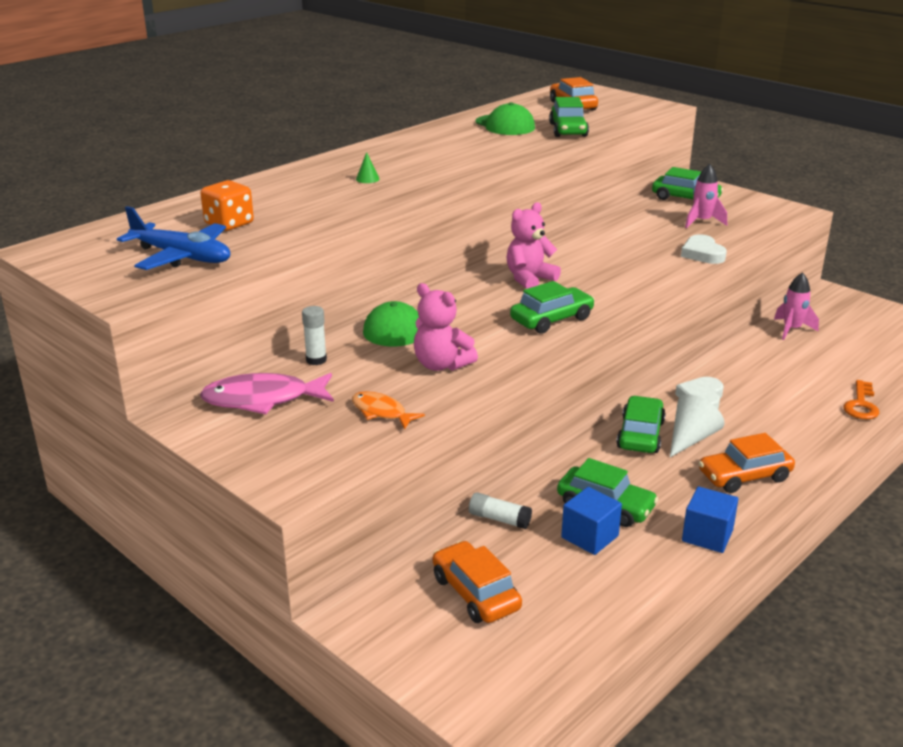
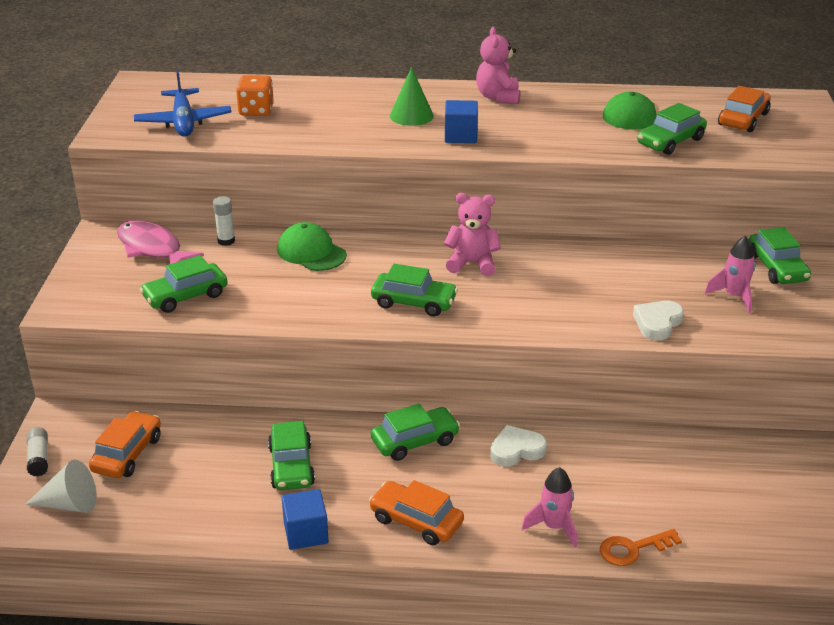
camera: 50 degrees right, 5 degrees up
(367, 179) = (411, 116): green cone -> green cone, size x1.97
(381, 412) = (185, 296): orange fish -> green car
(441, 365) = (279, 289): pink teddy bear -> pink teddy bear (498, 97)
(499, 519) = (222, 425): white glue stick -> white glue stick (39, 458)
(589, 537) = (243, 475): blue cube -> blue cube (460, 136)
(691, 438) = (441, 470): white cone -> white cone (69, 504)
(791, 330) = (728, 454): pink rocket -> pink rocket (554, 527)

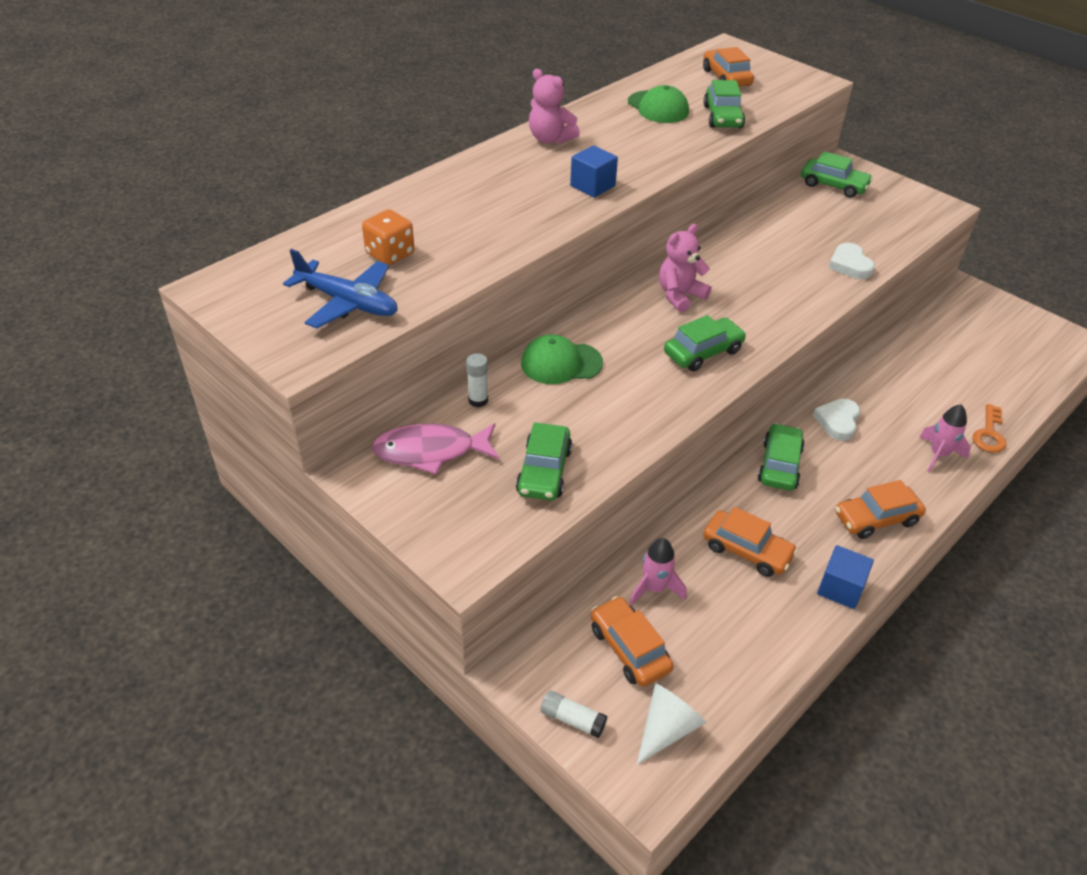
camera: 50 degrees left, 10 degrees up
(291, 466) = (747, 550): green car -> orange car
(411, 116) = (523, 188): green cone -> none
(734, 296) = (849, 219): pink rocket -> pink rocket (654, 588)

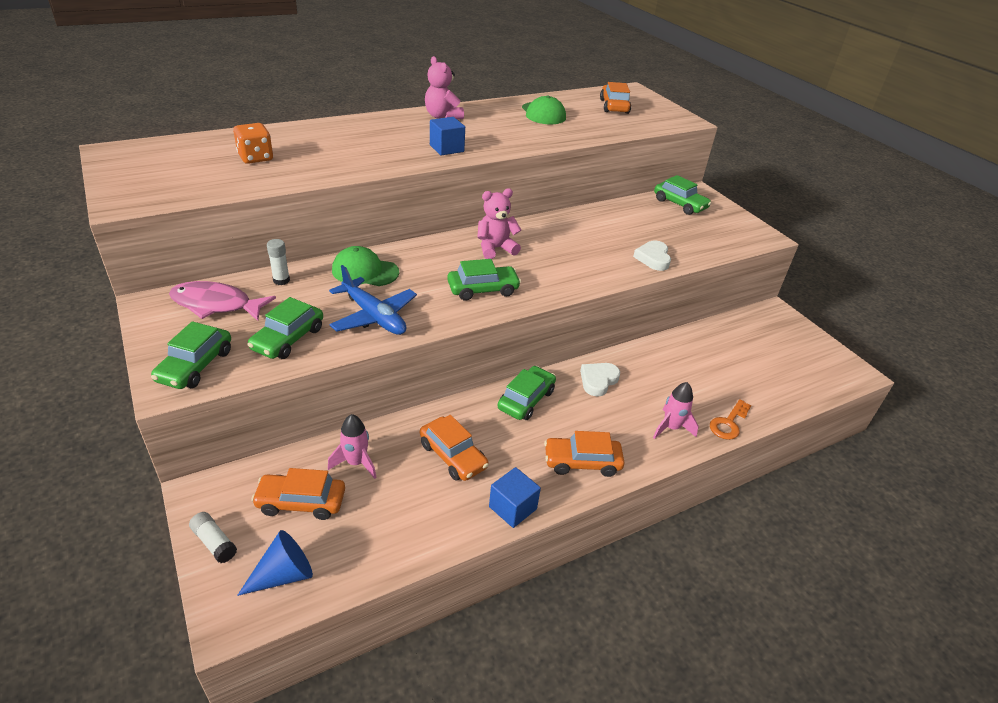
camera: 15 degrees right, 5 degrees down
(348, 303) = (195, 179): blue plane -> blue plane (374, 316)
(629, 649) = (301, 502): orange car -> orange car turned 75 degrees counterclockwise
(667, 729) = (284, 575): white cone -> blue cone
(723, 117) = (589, 128): green car -> green car (195, 366)

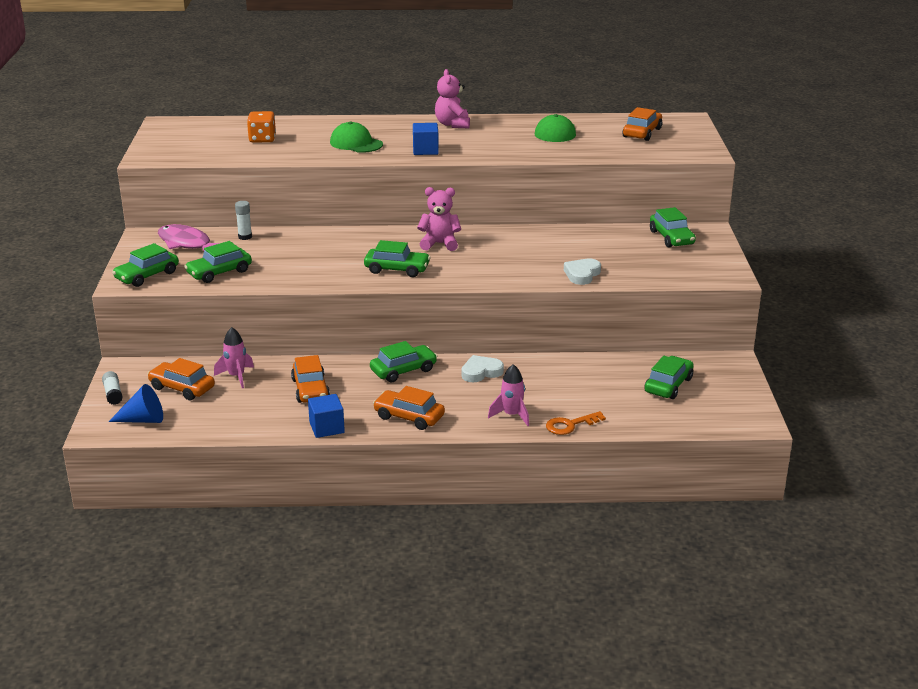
camera: 30 degrees right, 10 degrees down
(365, 271) = (313, 241): green cap -> green cap (356, 143)
(374, 316) = (293, 271): blue plane -> none
(757, 351) = (668, 385): none -> green car

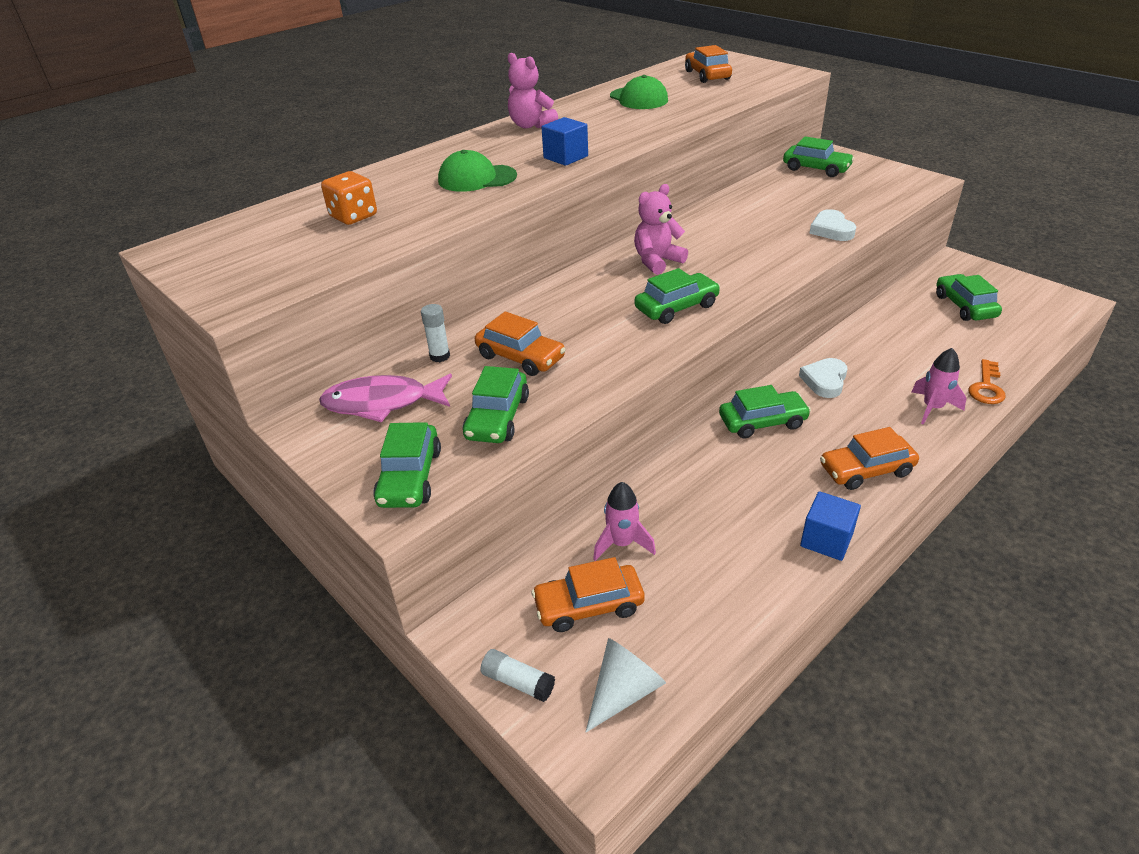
camera: 40 degrees left, 10 degrees up
(143, 420) = (624, 691): blue cone -> white cone
(310, 389) = (724, 504): orange car -> orange car (520, 357)
(403, 370) = (762, 422): green car -> green car turned 60 degrees clockwise

